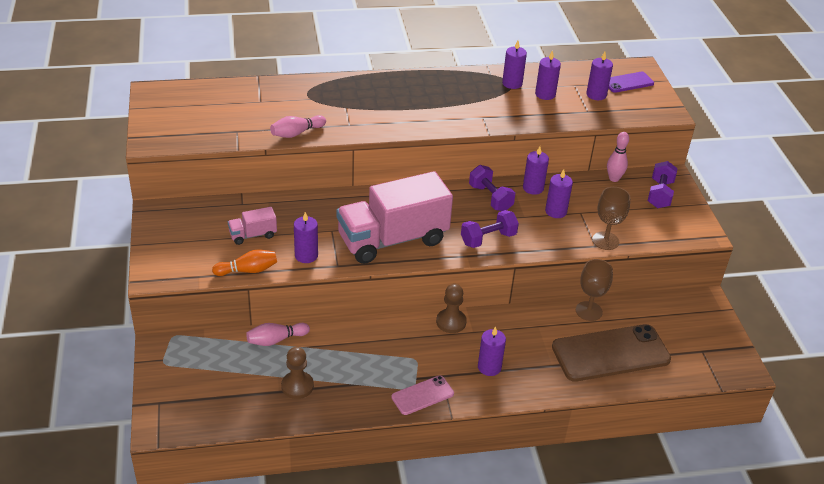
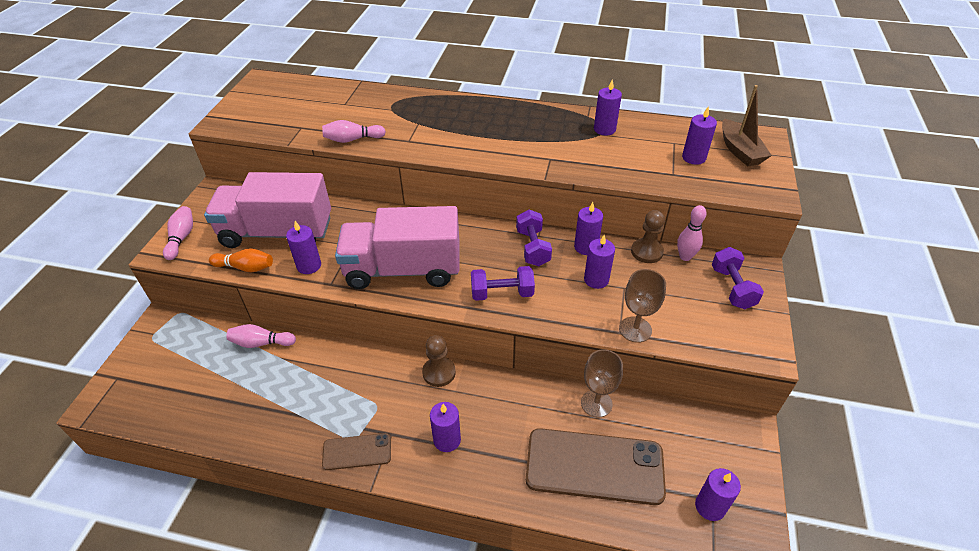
camera: 25 degrees right, 5 degrees up
(162, 260) = (181, 238): none -> pink bowling pin
(253, 235) = (277, 232): pink truck -> pink truck, size x2.34
(297, 386) = (245, 400): brown pawn -> brown pawn (646, 252)
(422, 395) = (357, 452): pink phone -> brown phone
(545, 94) = (634, 147): purple candle -> purple candle (710, 506)
(628, 82) = (740, 151): purple phone -> brown boat
(660, 194) = (732, 288): purple dumbbell -> purple dumbbell turned 45 degrees counterclockwise

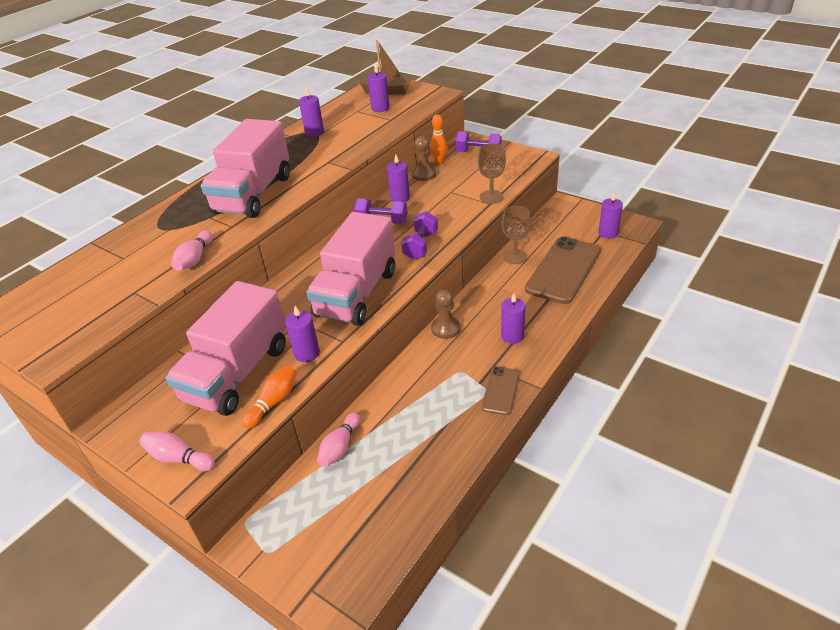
camera: 65 degrees left, 5 degrees down
(465, 133) = (253, 194): none -> pink truck
(596, 280) = (436, 201): purple candle -> none
(685, 257) = (439, 161): pink bowling pin -> orange bowling pin

